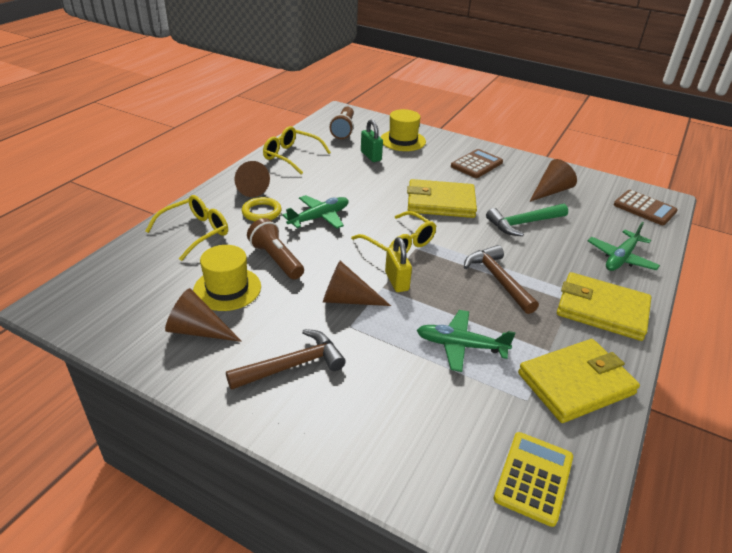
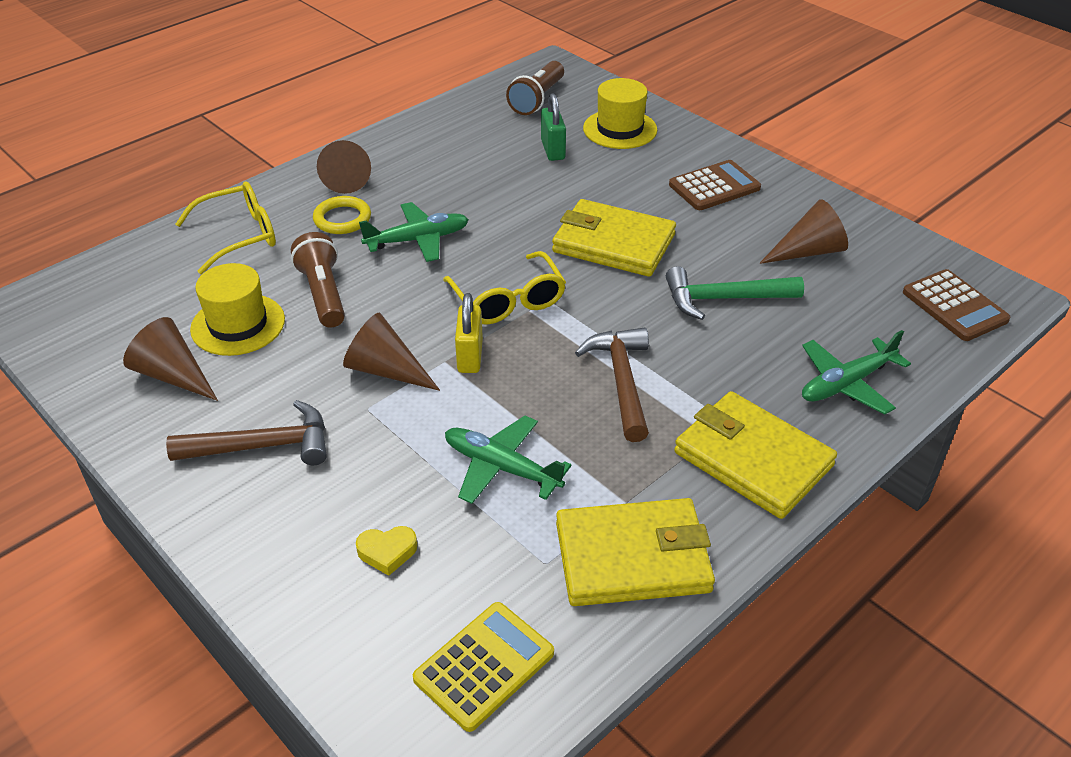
camera: 20 degrees right, 5 degrees up
(291, 156) = (433, 134): yellow glasses -> none
(422, 417) = (387, 552): none -> yellow heart

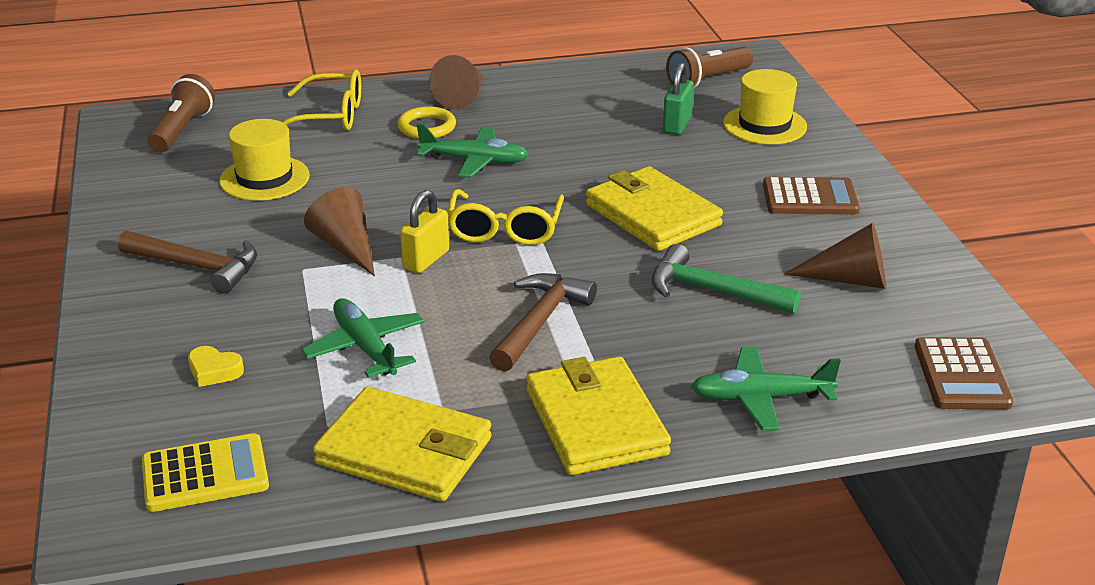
camera: 30 degrees right, 10 degrees down
(173, 375) = (182, 197): brown cone -> none
(323, 294) = (353, 177): brown flashlight -> brown flashlight (182, 130)

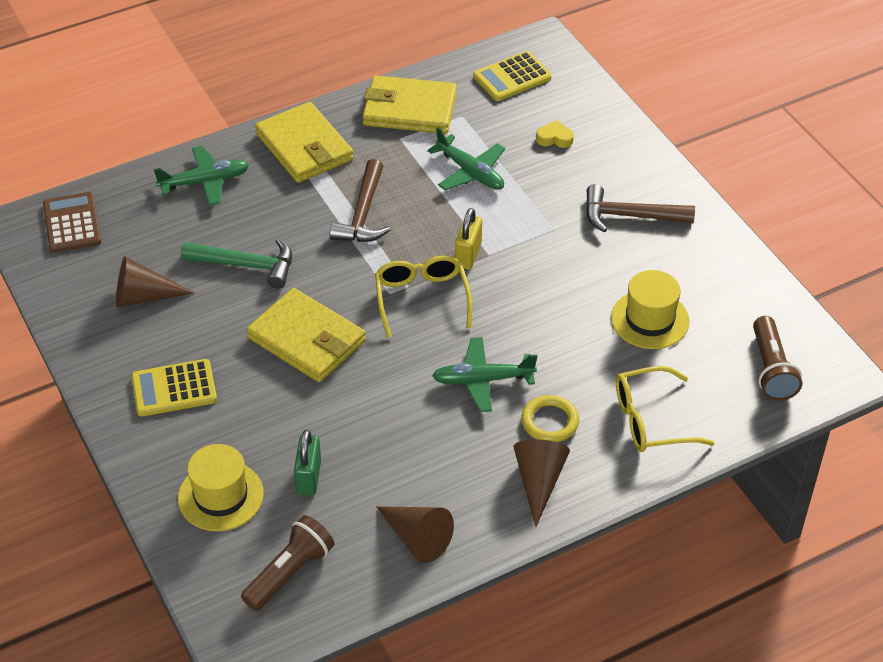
camera: 165 degrees right, 15 degrees up
(346, 247) = (535, 256): brown cone -> brown cone (417, 538)
(810, 198) = (174, 389): brown calculator -> yellow calculator

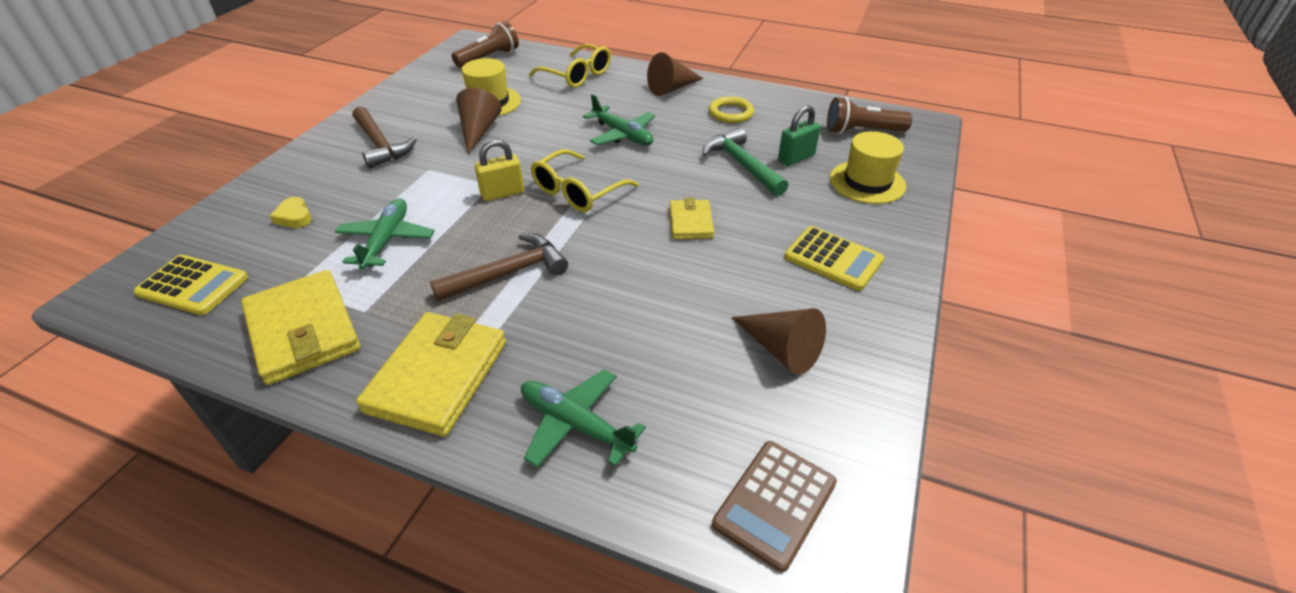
camera: 130 degrees left, 5 degrees down
(246, 265) = (657, 306): green hammer -> green hammer (742, 165)
(307, 339) = (691, 222): yellow wallet -> yellow wallet, size x0.55
(417, 538) = (770, 105): brown cone -> brown cone (478, 131)
(550, 422) = (623, 101): yellow ring -> yellow ring (730, 113)

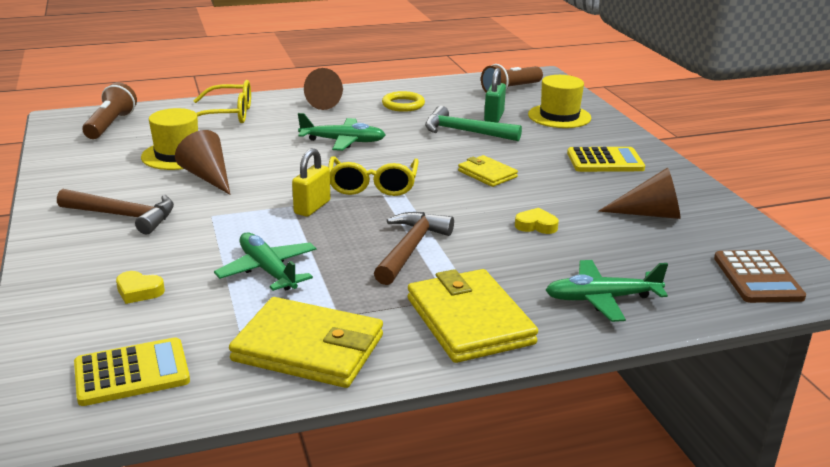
camera: 40 degrees left, 15 degrees down
(646, 303) = (536, 225): none -> yellow heart

